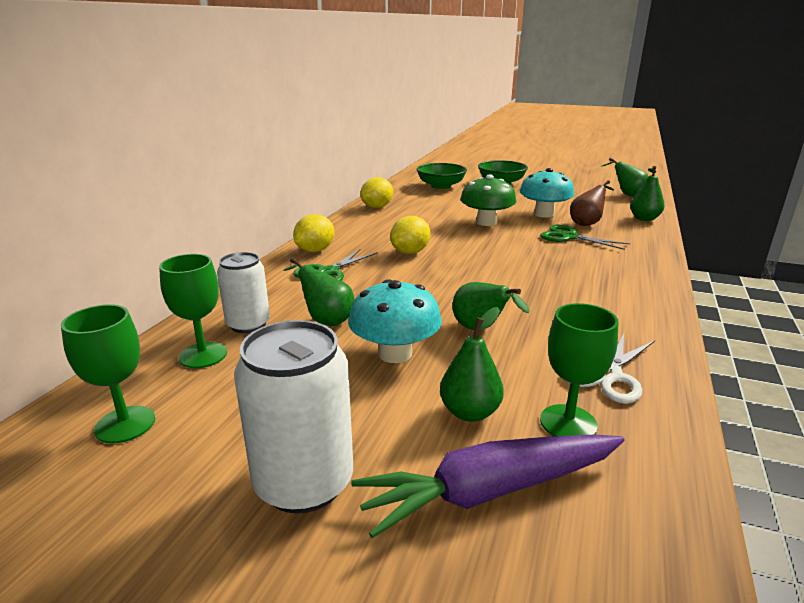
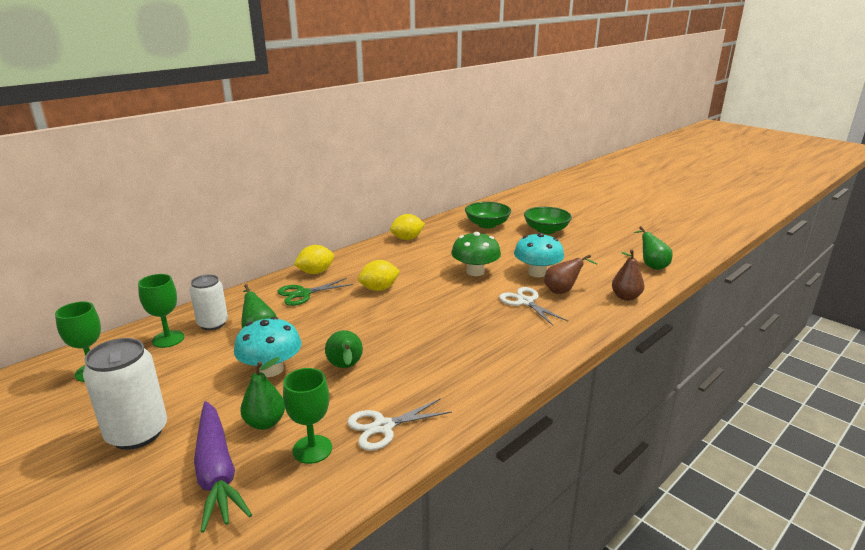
camera: 25 degrees right, 0 degrees up
(490, 491) = (217, 472): purple carrot -> purple carrot turned 120 degrees counterclockwise
(569, 237) = (525, 302): green scissors -> white scissors
(644, 219) = (626, 297): green pear -> brown pear

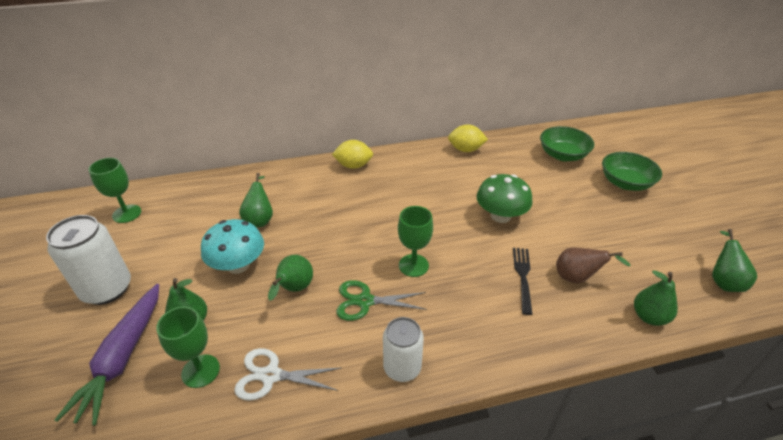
camera: 30 degrees right, 15 degrees up
(168, 339) = (194, 200): green goblet -> green goblet (413, 265)
(213, 324) = (235, 196): white can -> white can (402, 368)
(303, 294) = (325, 187): green scissors -> green scissors (365, 301)
(379, 289) = (392, 205): yellow lemon -> none
(525, 302) = (523, 277): white scissors -> black fork
(537, 273) = (567, 241): turquoise mushroom -> none
(626, 297) = (649, 317): brown pear -> green pear

